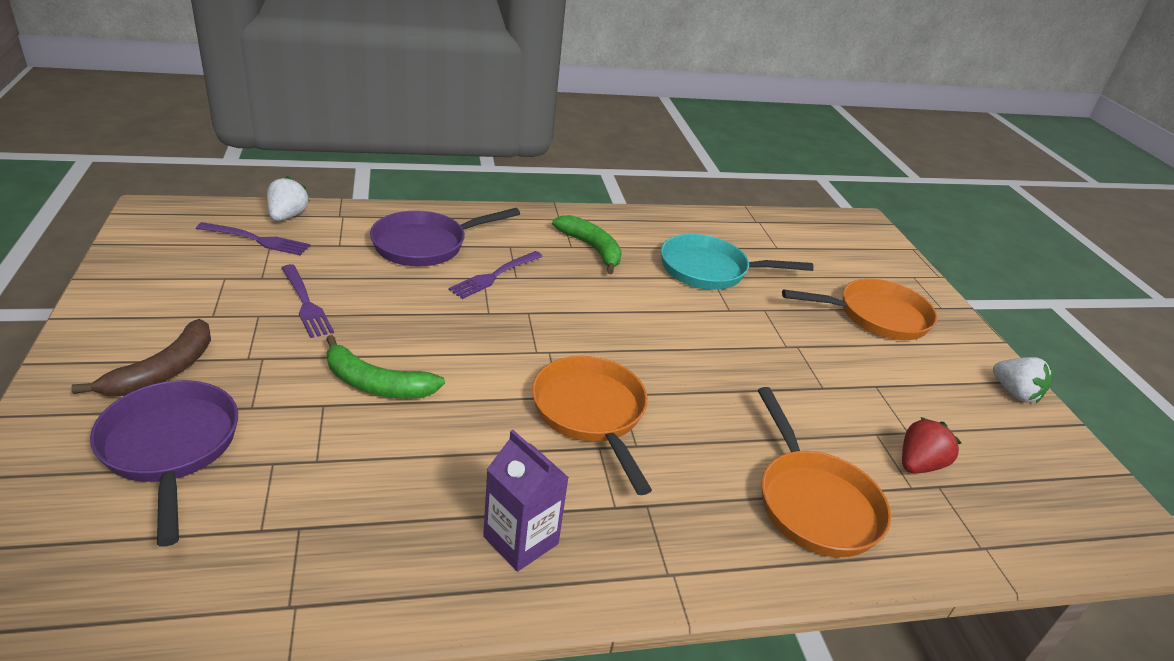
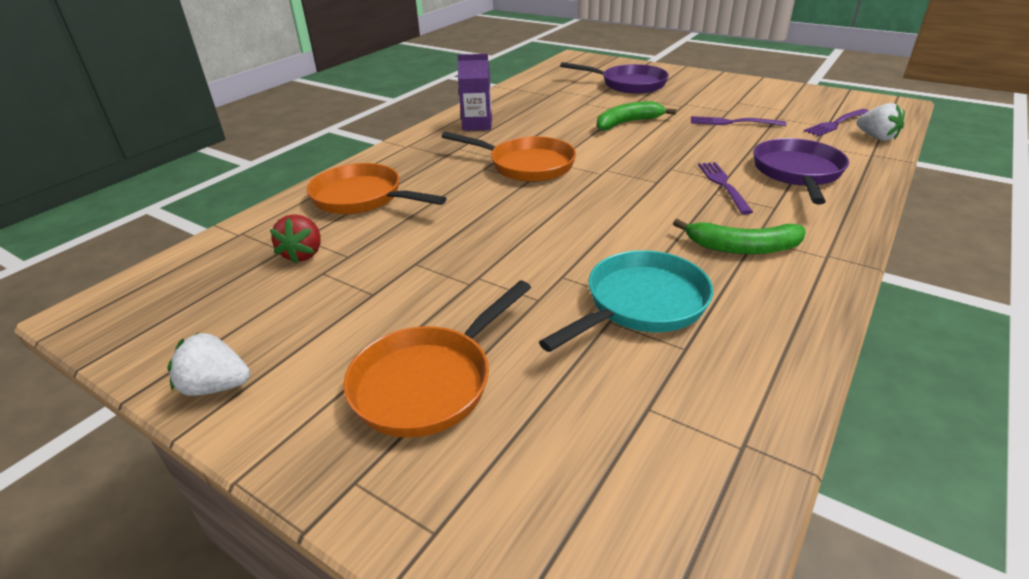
camera: 140 degrees right, 0 degrees up
(164, 371) = (690, 89): brown banana -> none

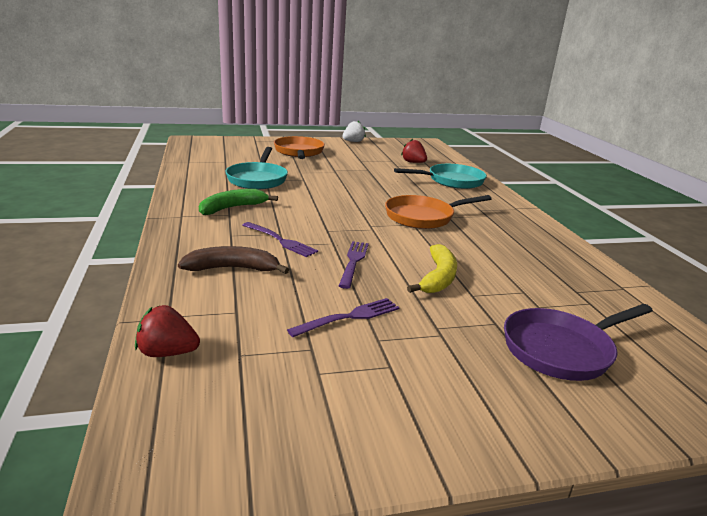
camera: 130 degrees right, 10 degrees down
(362, 198) = (452, 181): orange pan -> turquoise pan
(477, 125) = (527, 235): purple carton -> none
(627, 123) = (438, 277): green banana -> yellow banana
(797, 173) = (232, 268): purple pan -> brown banana
(836, 123) = (229, 365): purple fork -> purple fork (353, 262)
(876, 137) = (167, 353): white strawberry -> red strawberry

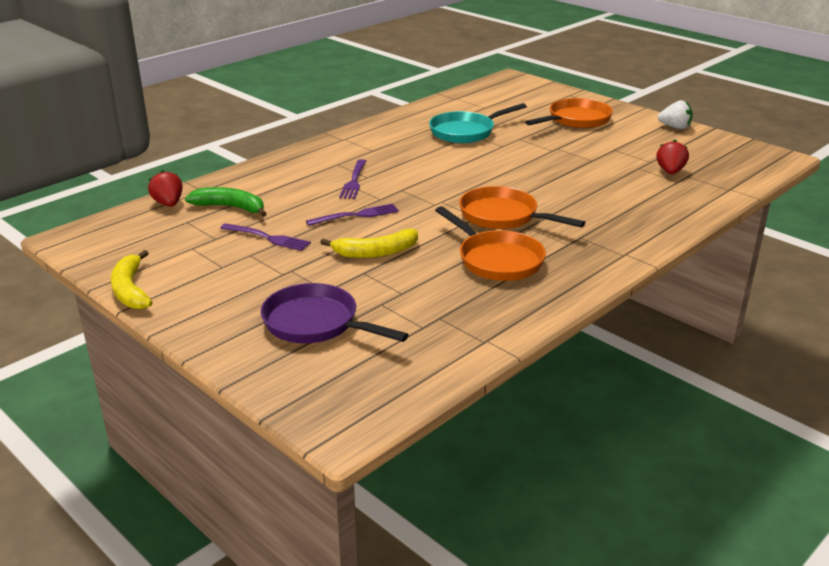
camera: 60 degrees right, 5 degrees up
(232, 208) = (386, 147): green banana -> green banana (230, 207)
(232, 268) = (286, 183): brown banana -> none
(393, 462) = (130, 290): none -> yellow banana
(452, 181) = (647, 204): turquoise pan -> none
(493, 242) = (497, 260): none -> orange pan

